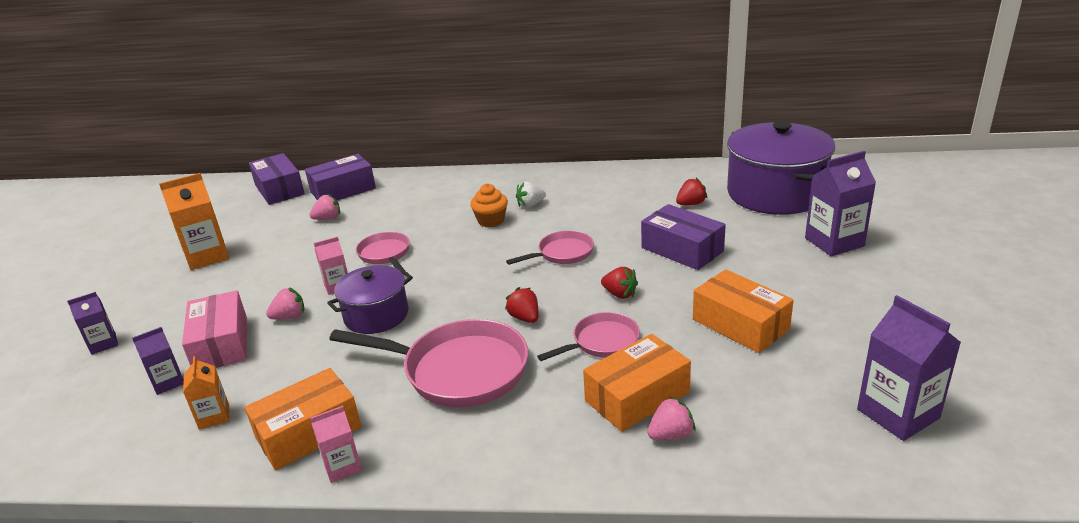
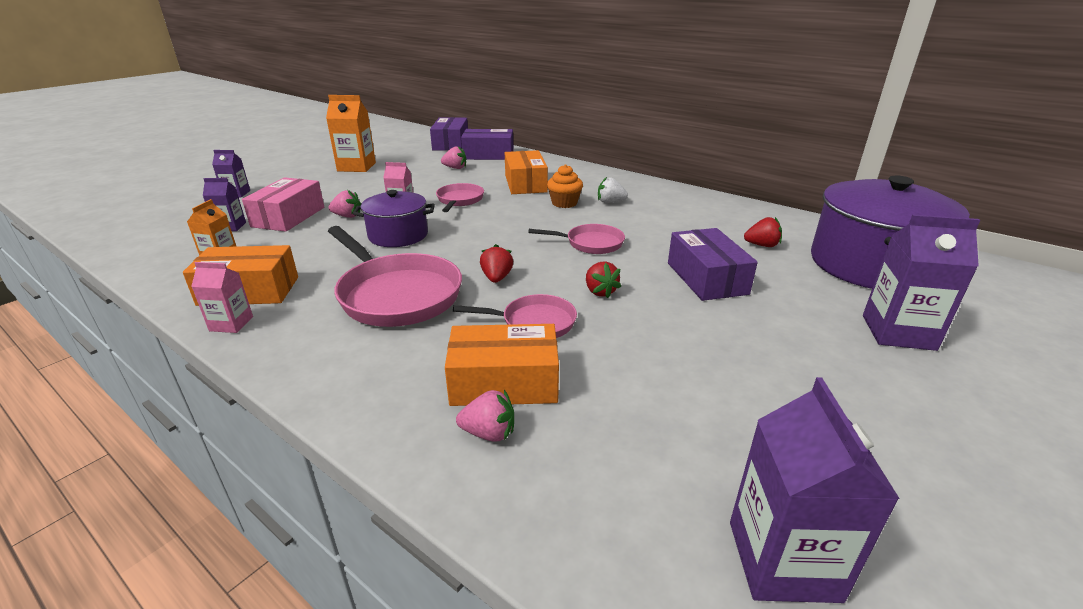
camera: 30 degrees right, 0 degrees up
(740, 324) = (688, 365): orange box -> orange box (525, 184)

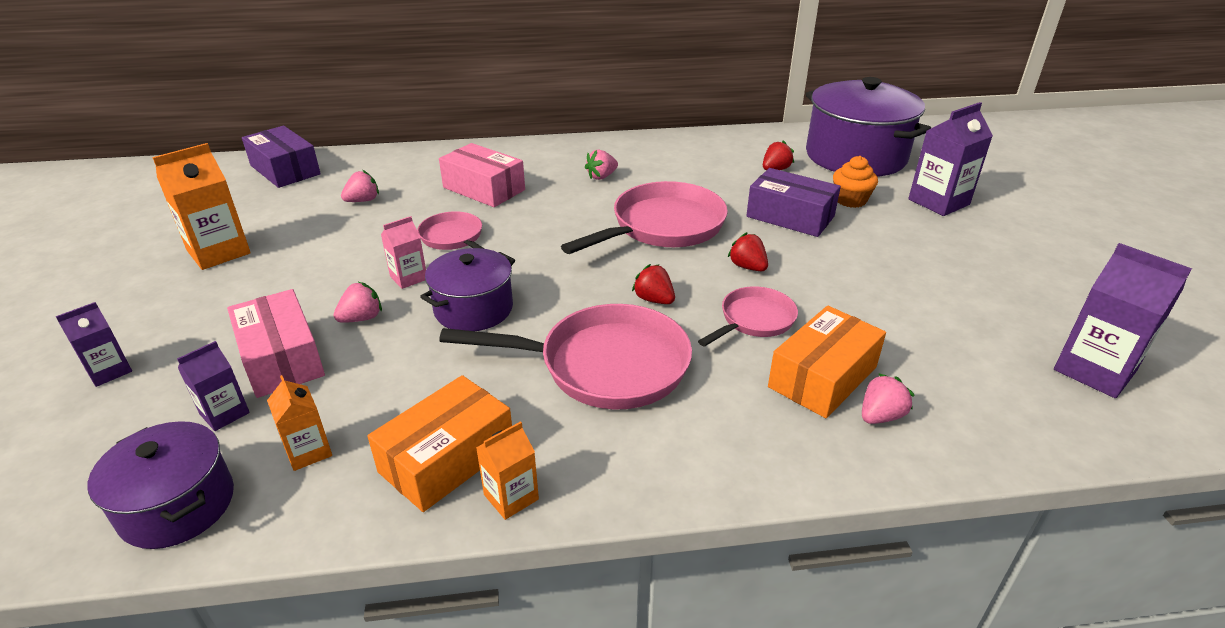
camera: 45 degrees left, 5 degrees up
(153, 250) = (178, 506): none -> purple pot
(231, 324) = (511, 497): pink carton -> orange carton
(488, 155) = (368, 168): purple box -> none
(525, 184) = (484, 189): orange box -> pink box
(564, 203) = (564, 195): orange cupcake -> orange cupcake (850, 200)
(590, 243) = (662, 227): pink pan -> pink pan, size x1.81
(600, 291) = (747, 267): red strawberry -> red strawberry turned 150 degrees counterclockwise
(610, 202) = (601, 176): white strawberry -> pink strawberry

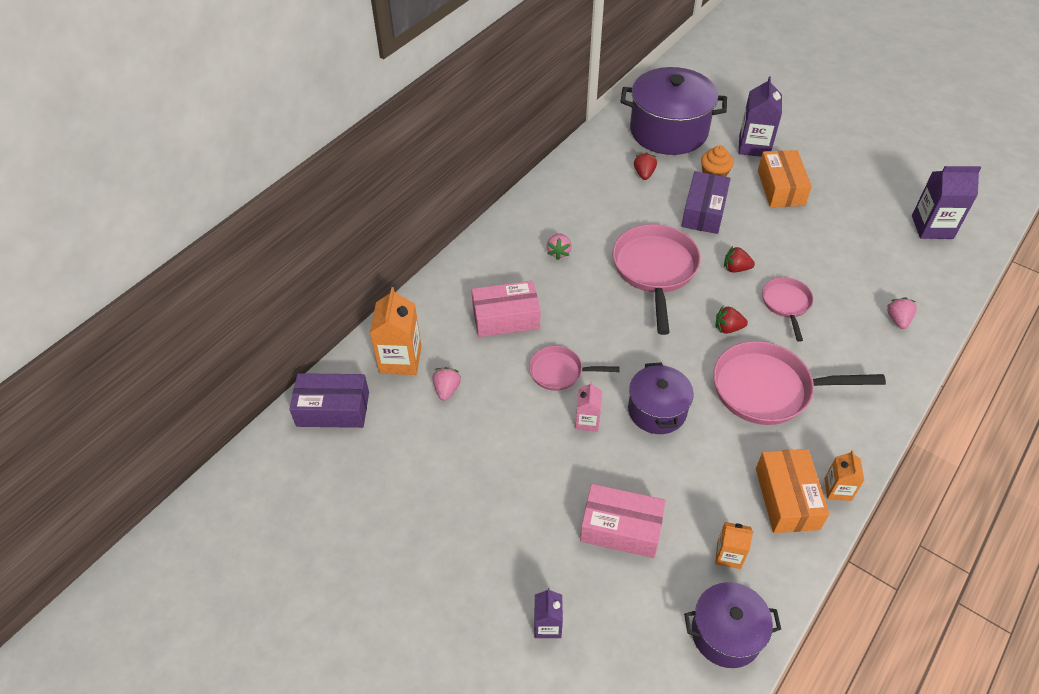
camera: 45 degrees left, 15 degrees up
(219, 252) = (436, 506): orange carton -> orange carton (400, 359)
(224, 413) = (655, 580): purple carton -> none
(361, 318) = (613, 468): pink strawberry -> none
(604, 365) = (768, 389): pink pan -> pink pan turned 135 degrees counterclockwise
(790, 216) = (704, 211): purple box -> purple box turned 60 degrees counterclockwise
(822, 377) = (854, 316): orange box -> orange box (780, 188)

